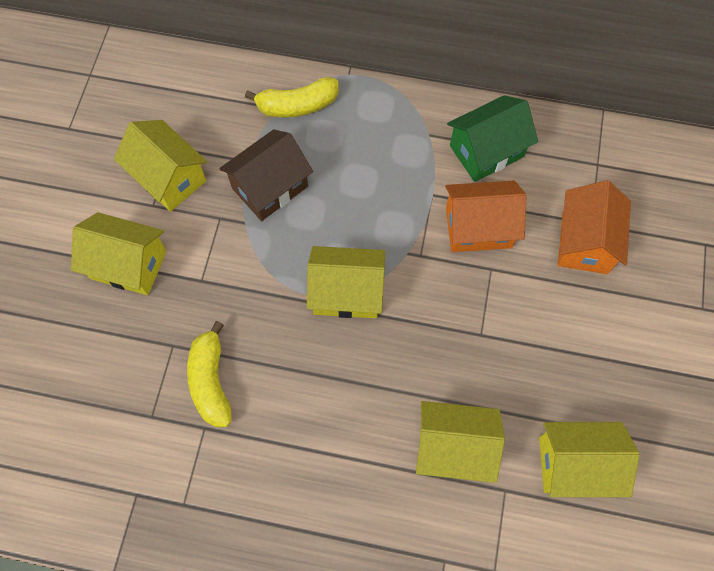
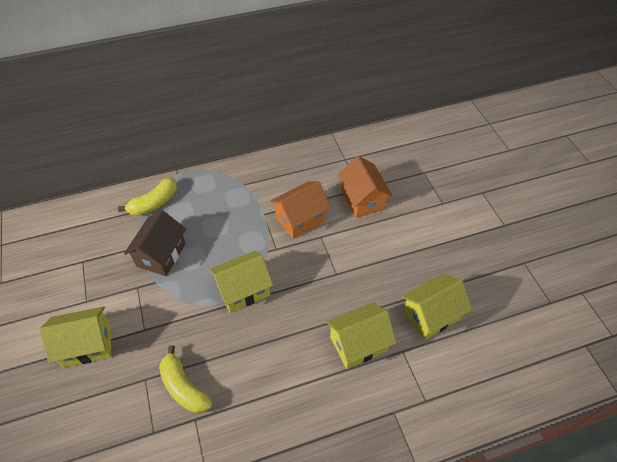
camera: 30 degrees left, 15 degrees down
(169, 178) = (89, 280): yellow house -> none
(486, 151) = (281, 179): green house -> none

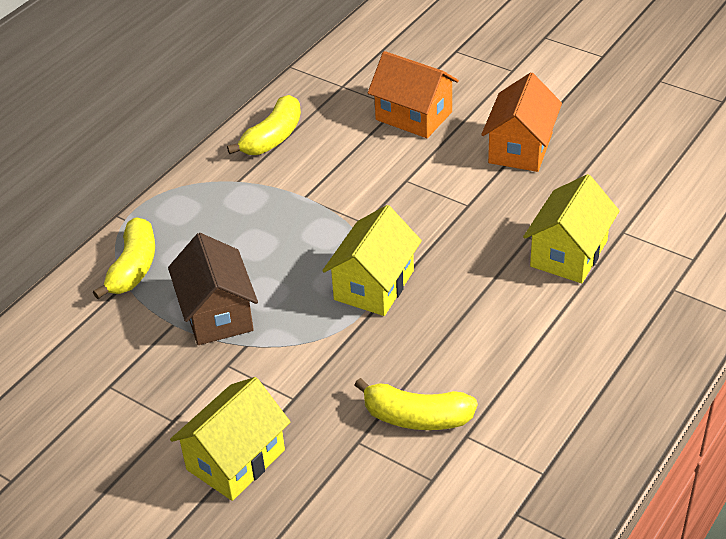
camera: 35 degrees left, 10 degrees down
(283, 169) = (273, 137): none -> yellow banana
(300, 219) = (359, 176): orange house -> orange house (520, 148)
(431, 315) = (616, 182): yellow house -> none

